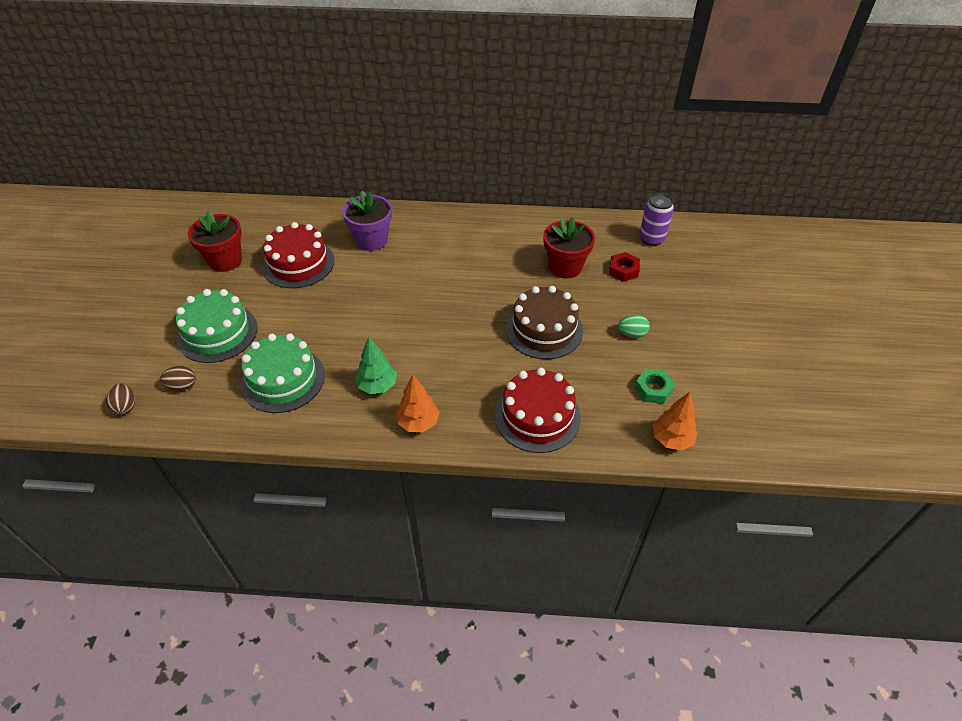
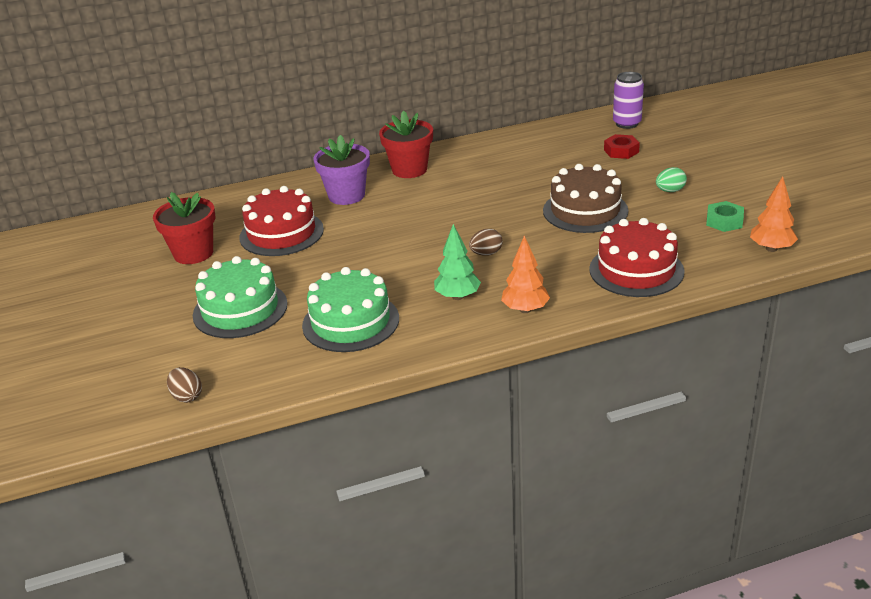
camera: 20 degrees left, 15 degrees down
(182, 386) = (239, 360): brown egg -> brown egg (486, 253)
(565, 267) = (564, 163): red flower pot -> red flower pot (409, 170)

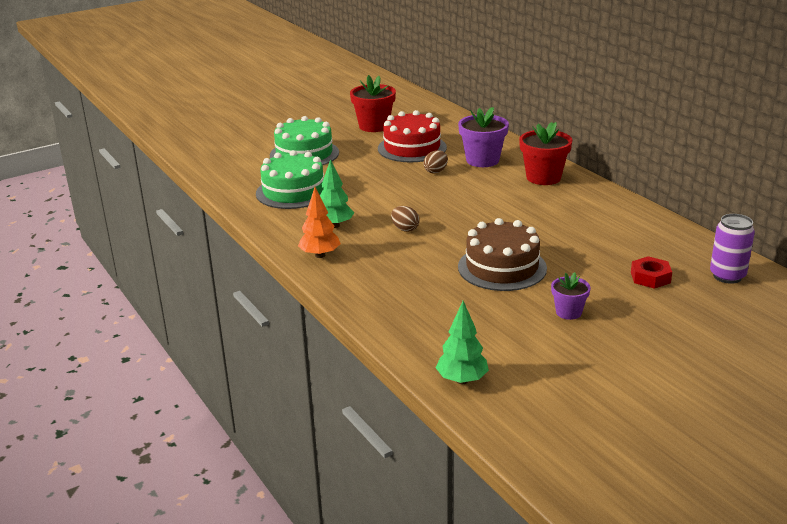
camera: 75 degrees right, 5 degrees down
(187, 396) = (205, 158): brown egg -> brown egg (436, 171)
(636, 270) = (396, 302): red cake -> none
(670, 191) = (568, 312): green egg -> purple flower pot
(724, 221) = (512, 349): green nut -> none
(771, 249) = (462, 380): orange tree -> green tree

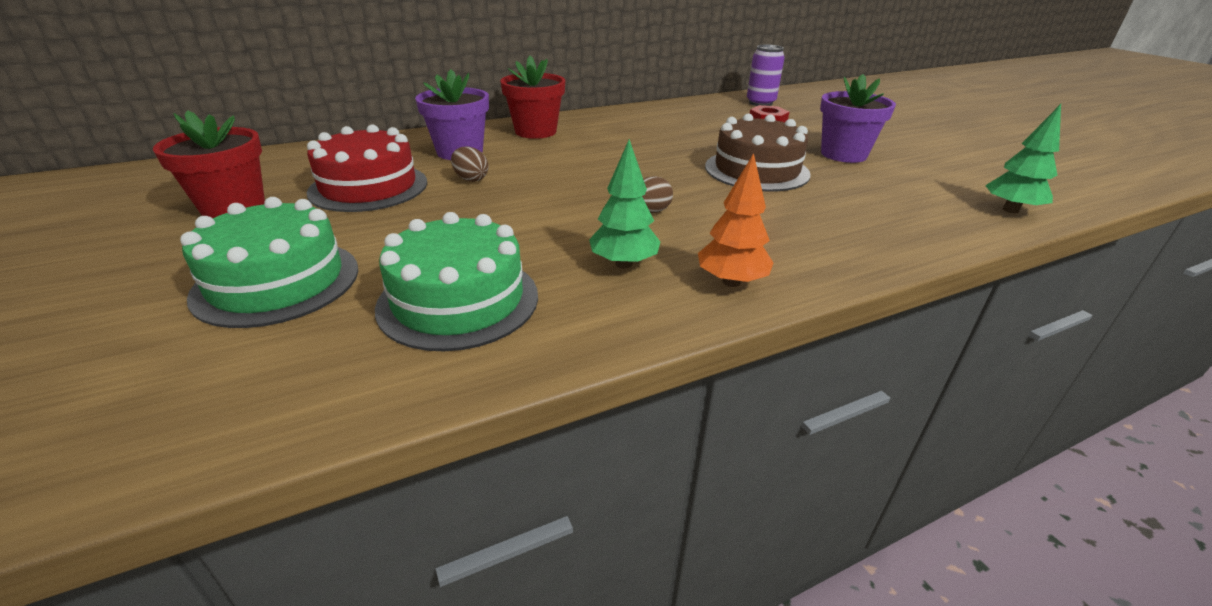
camera: 85 degrees left, 5 degrees up
(568, 312) = (843, 154): purple flower pot -> purple flower pot, size x1.73

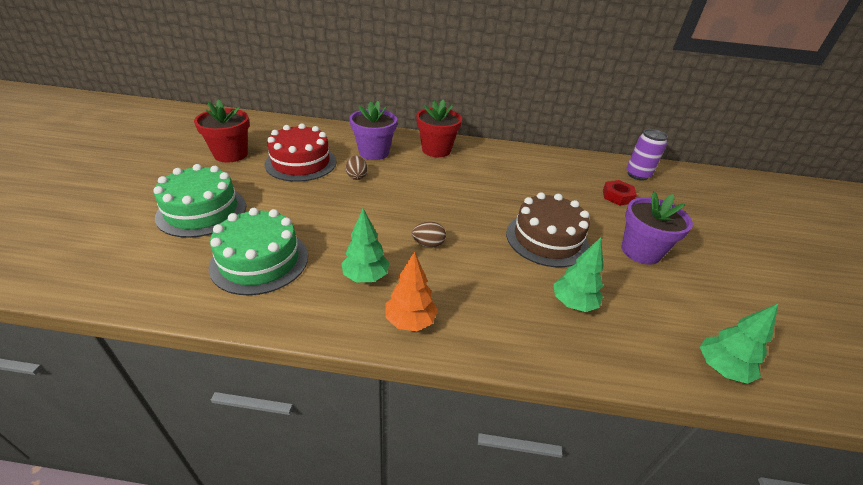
camera: 30 degrees right, 5 degrees up
(850, 209) = (573, 303): none -> green tree

